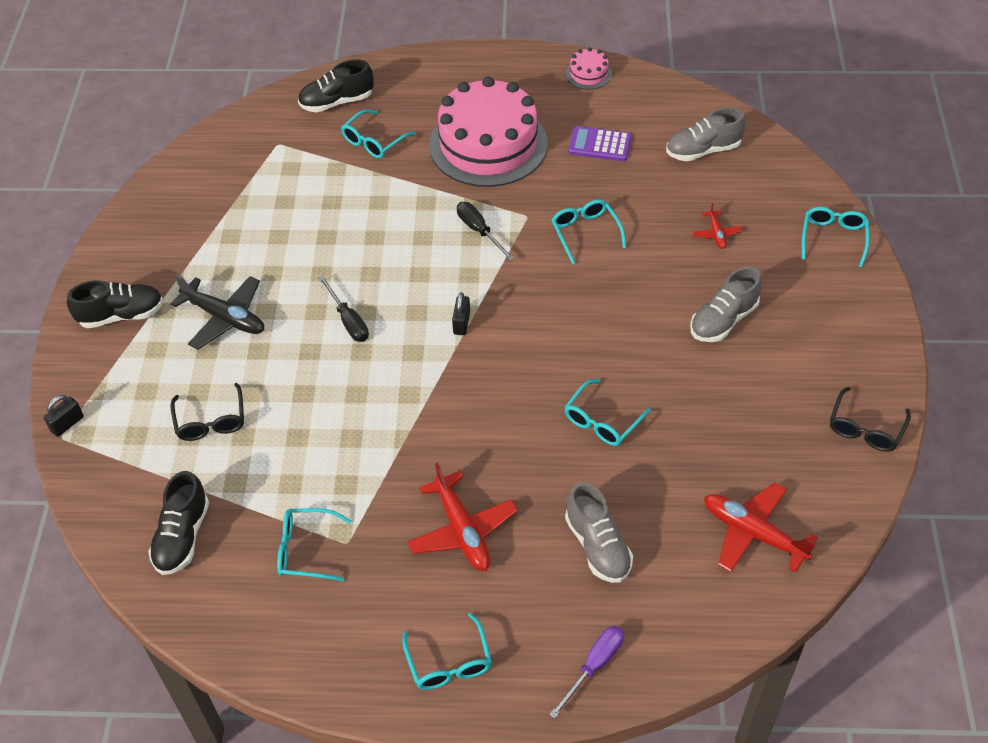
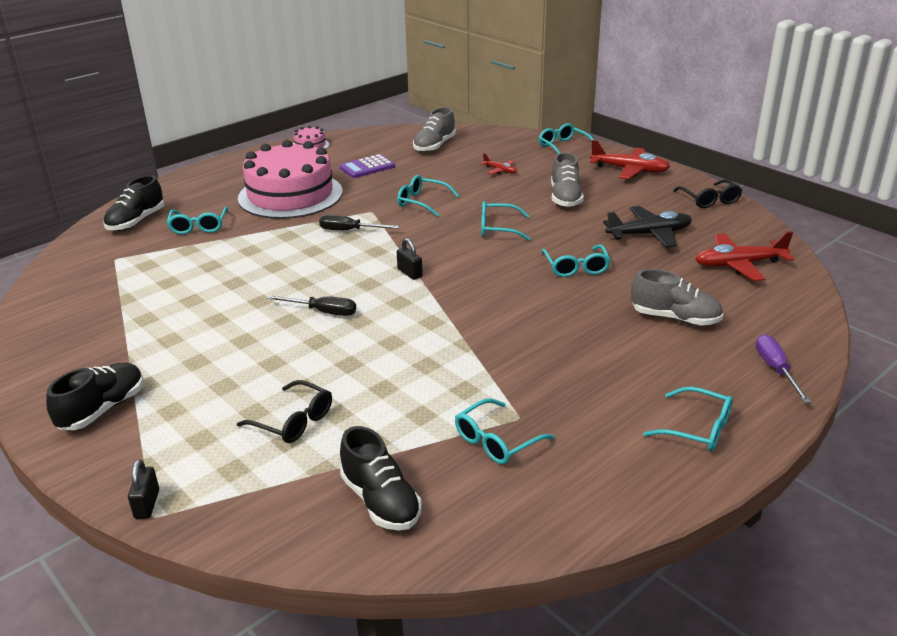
camera: 45 degrees left, 20 degrees down
(225, 318) = (212, 361): black plane -> black plane (649, 234)
(462, 530) = (585, 362): red plane -> red plane (630, 170)
(603, 319) = (498, 228): none -> turquoise glasses

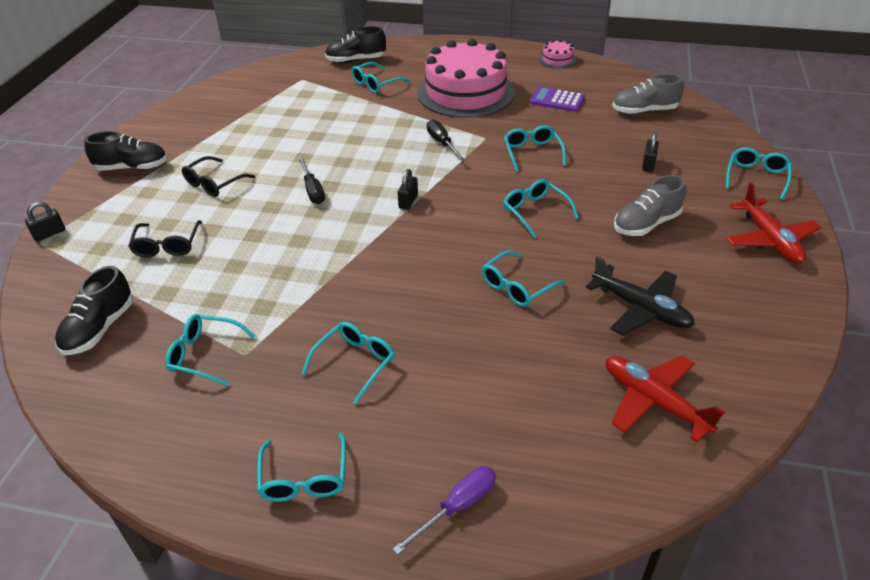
camera: 55 degrees right, 10 degrees up
(500, 170) = (648, 164): red plane -> black padlock
(589, 364) = (355, 363): none -> turquoise glasses
(675, 318) = (488, 391): grey shoe -> none
(709, 200) = (782, 324): black glasses -> black glasses (214, 183)

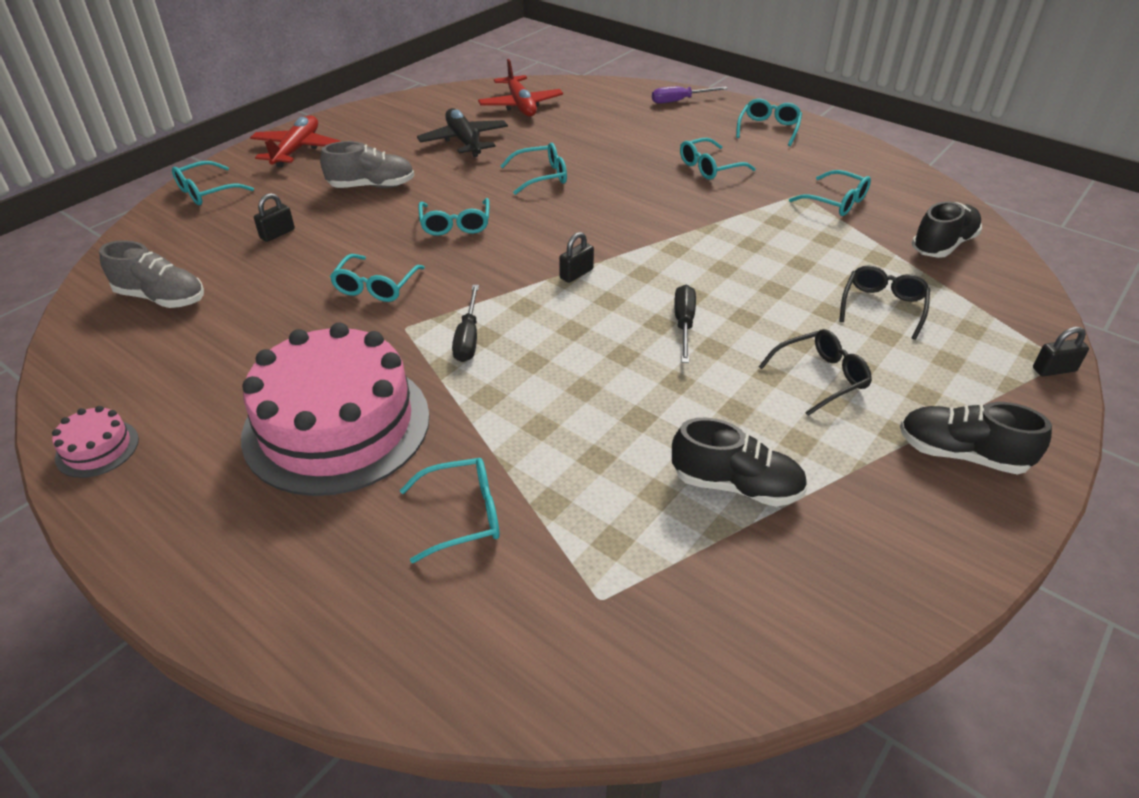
camera: 155 degrees left, 0 degrees up
(356, 60) = (445, 625): black shoe -> black shoe (736, 485)
(557, 100) = (233, 356): purple calculator -> none

